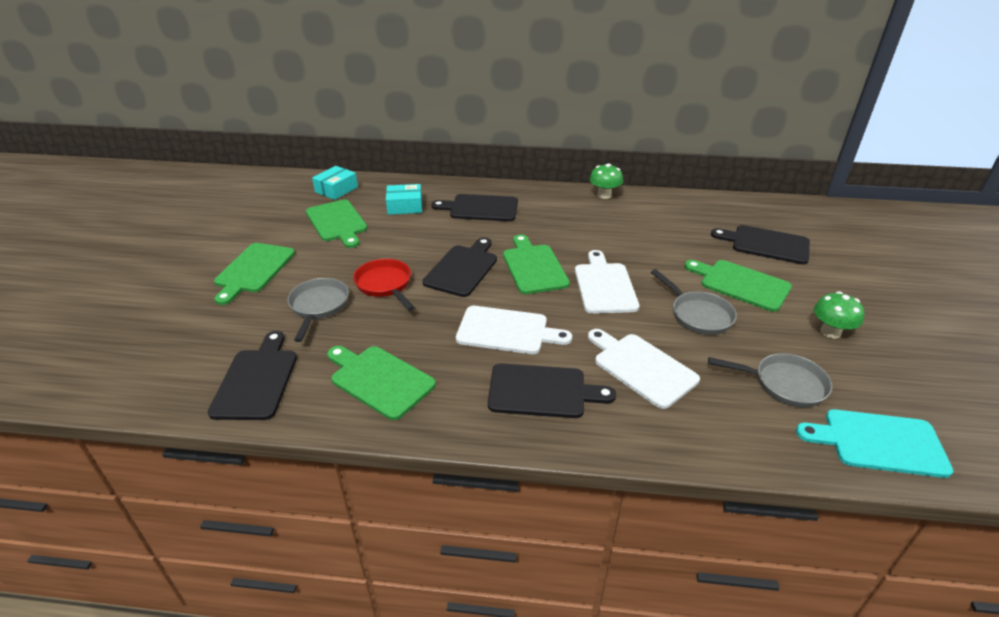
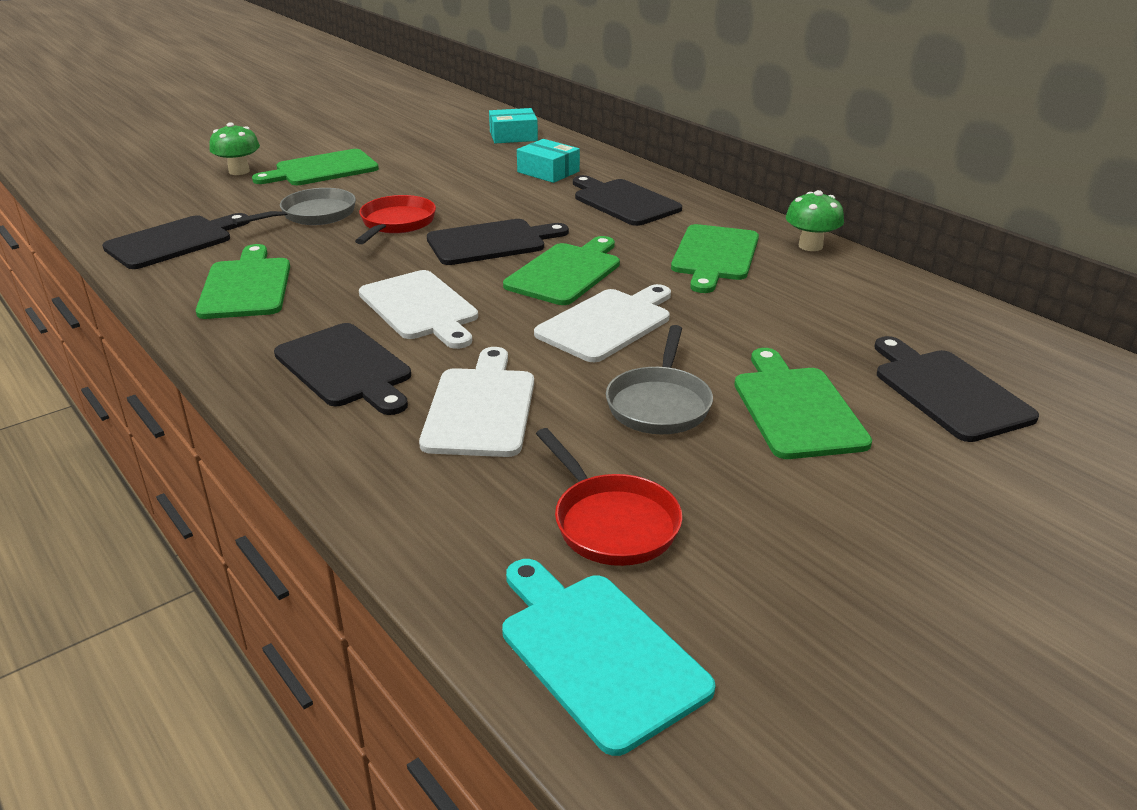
camera: 45 degrees right, 5 degrees down
(337, 222) = (459, 161): green cutting board -> green cutting board (715, 256)
(784, 384) = (611, 523): grey pan -> red pan
(830, 332) = (814, 522): green mushroom -> green mushroom (239, 171)

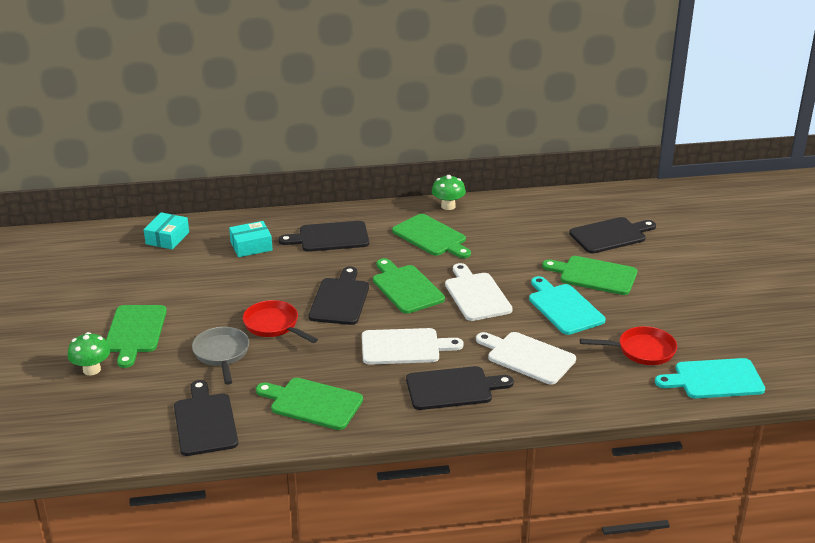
camera: 60 degrees left, 0 degrees up
(659, 404) = (564, 307): grey pan -> turquoise cutting board
(947, 392) = (610, 235): black cutting board -> black cutting board turned 150 degrees clockwise

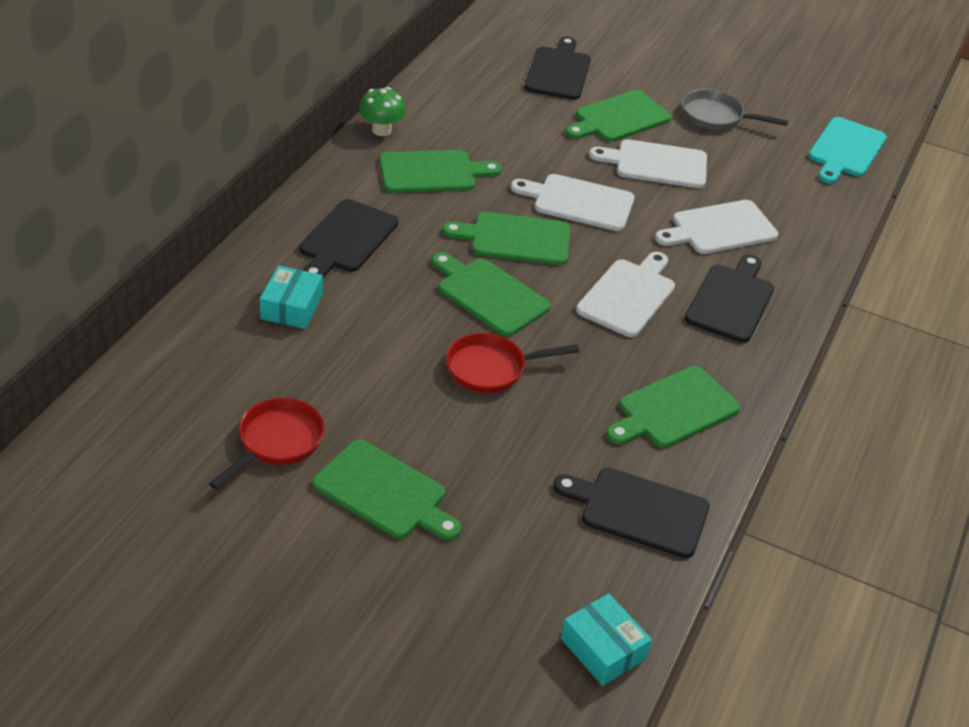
camera: 60 degrees left, 10 degrees up
(92, 369) = (434, 569): green mushroom -> none
(167, 238) = (181, 368): turquoise box -> turquoise box (603, 648)
(222, 354) = (510, 437): grey pan -> grey pan (716, 117)
(340, 299) = (489, 295): black cutting board -> green cutting board
(564, 307) = (656, 164): turquoise cutting board -> white cutting board
(642, 350) = (769, 161): red pan -> red pan (277, 442)

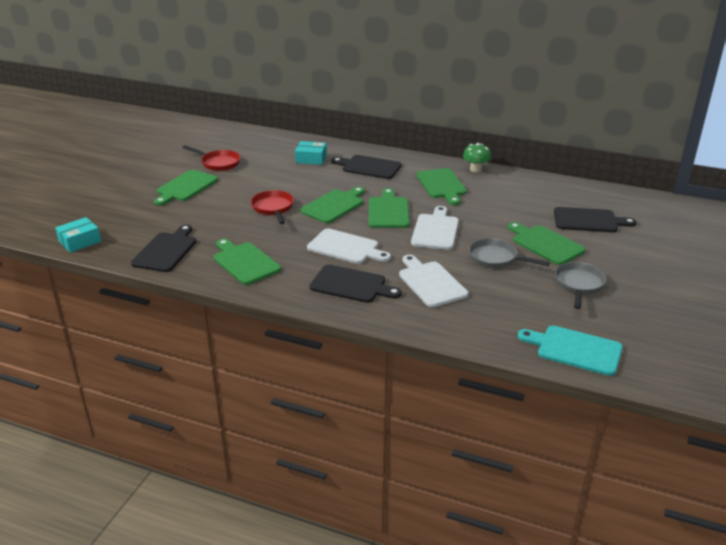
camera: 90 degrees right, 10 degrees down
(656, 164) = (496, 258): white cutting board -> grey pan

